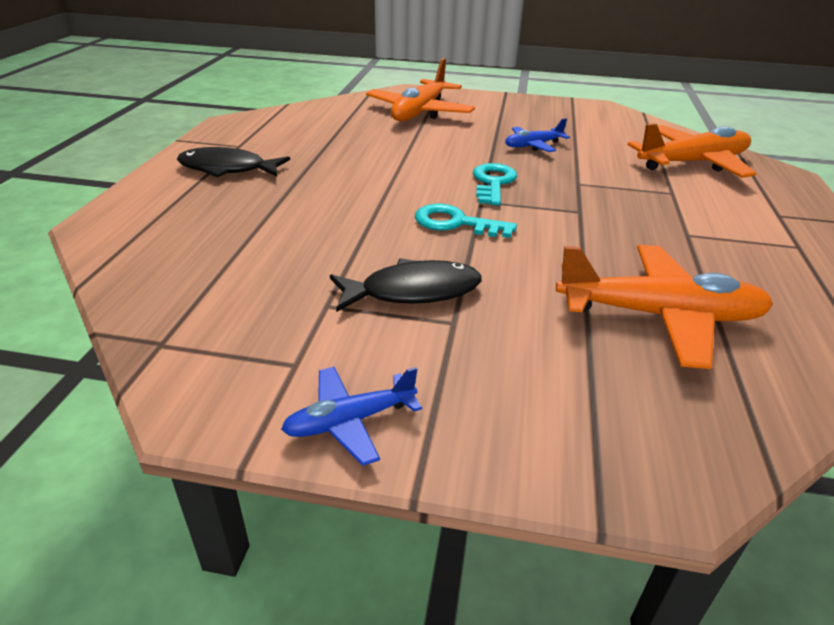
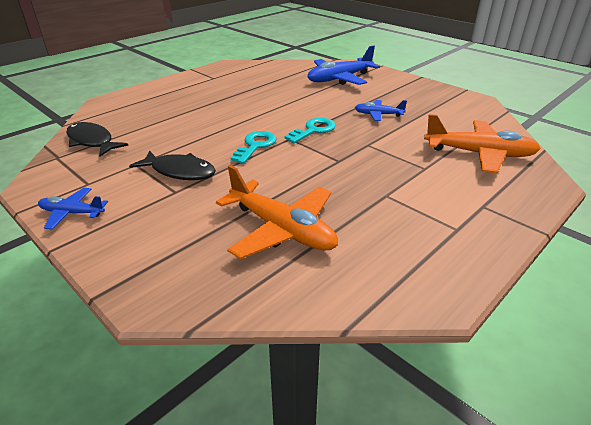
camera: 35 degrees right, 0 degrees up
(227, 169) = (190, 89): black fish -> black fish (92, 141)
(419, 112) = (339, 79): orange plane -> blue plane
(456, 223) = (255, 146): turquoise key -> turquoise key turned 60 degrees clockwise

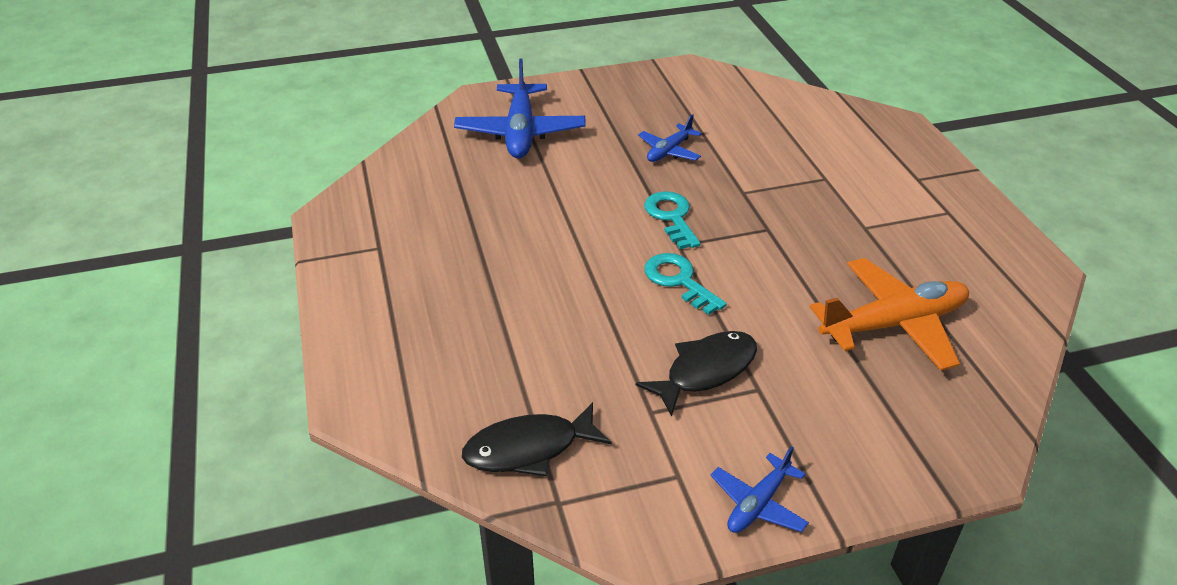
camera: 60 degrees left, 5 degrees up
(479, 154) = (819, 131): orange plane -> none

